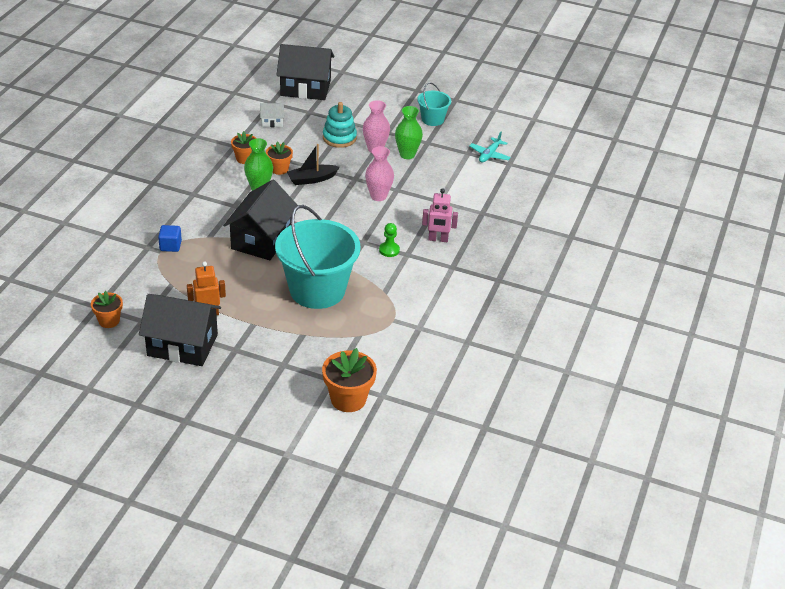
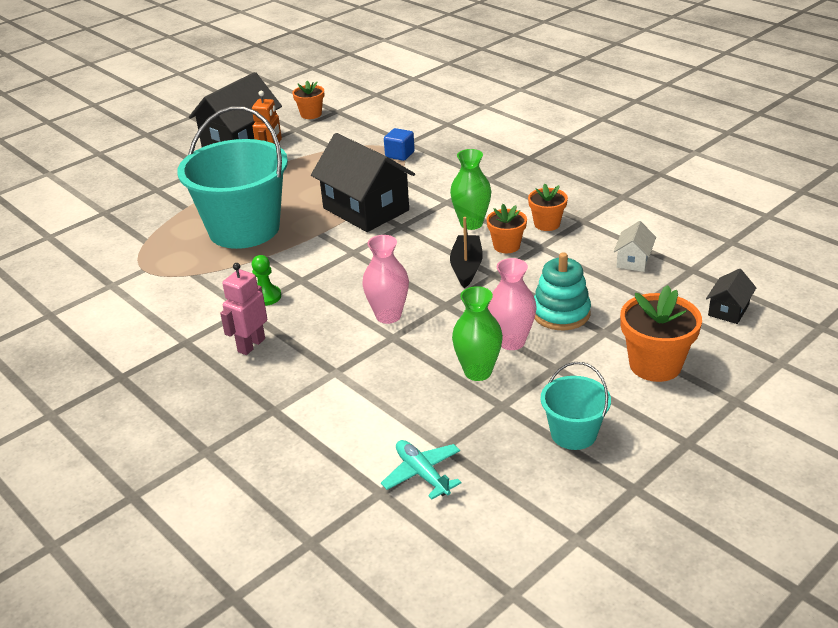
camera: 120 degrees right, 5 degrees down
(305, 88) = (728, 310): black house -> black house, size x0.45
(348, 399) = (68, 216): orange flower pot -> orange flower pot (655, 365)

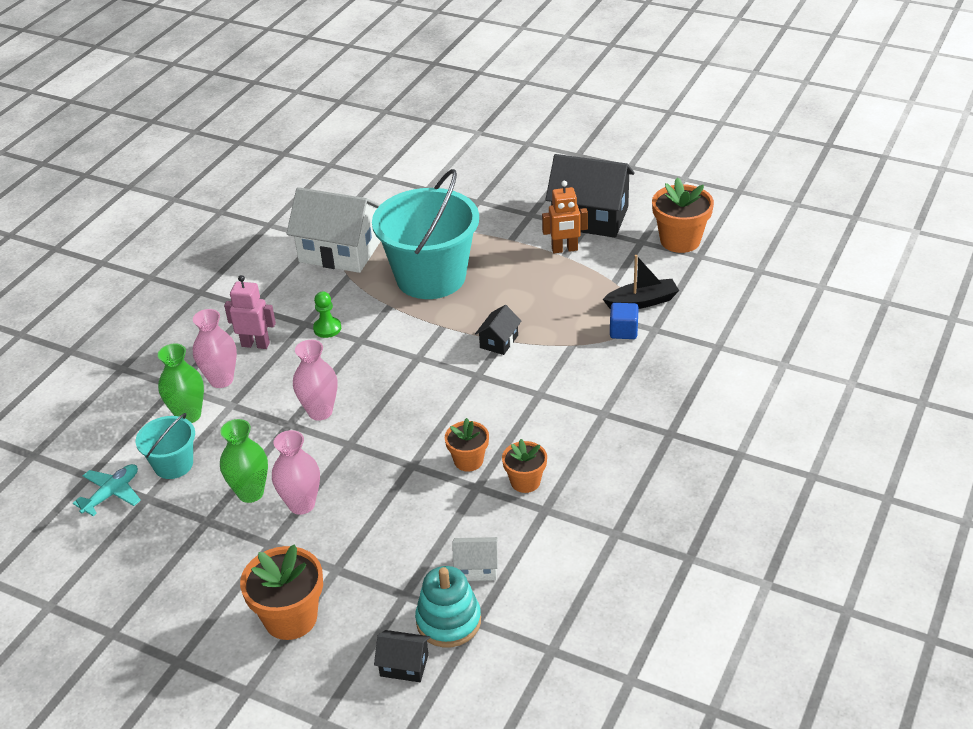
camera: 70 degrees right, 5 degrees up
(149, 274) = (340, 251): none -> white house
(290, 375) = (221, 380): none -> pink vase
(311, 114) = (680, 240): orange flower pot -> orange flower pot, size x1.63
(366, 209) = (499, 341): black house -> black house, size x0.45
(466, 267) = (418, 441): black boat -> black boat (642, 302)
(471, 224) = (502, 423): green vase -> green vase (188, 415)
(561, 313) = (358, 529): turquoise stacking toy -> turquoise stacking toy (448, 621)
(573, 433) = (177, 577): turquoise bucket -> turquoise bucket (173, 464)

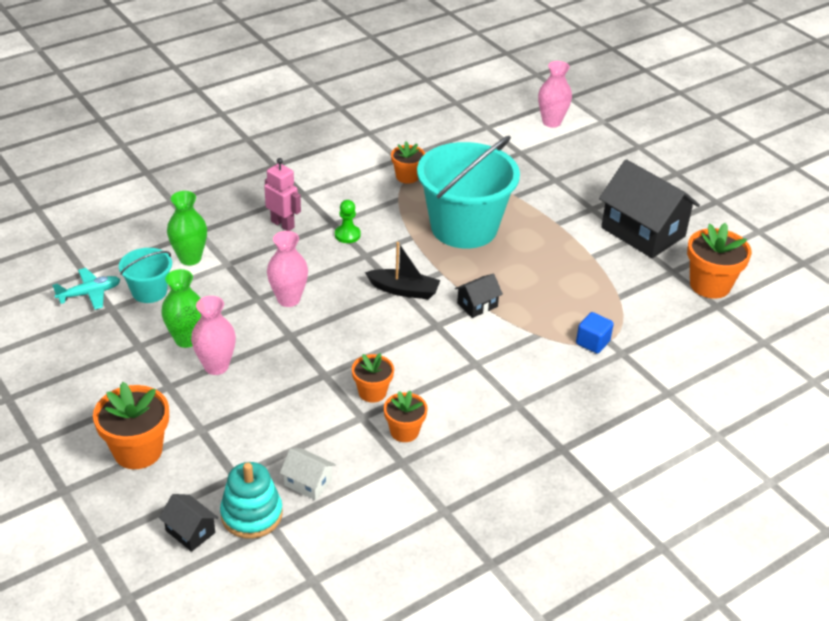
camera: 25 degrees right, 0 degrees up
(221, 380) = (235, 241): pink vase -> pink vase (551, 122)
(340, 251) = (407, 177): white house -> orange flower pot
(564, 249) = (597, 250): orange robot -> none
(642, 302) = (630, 324): black boat -> black boat (404, 290)

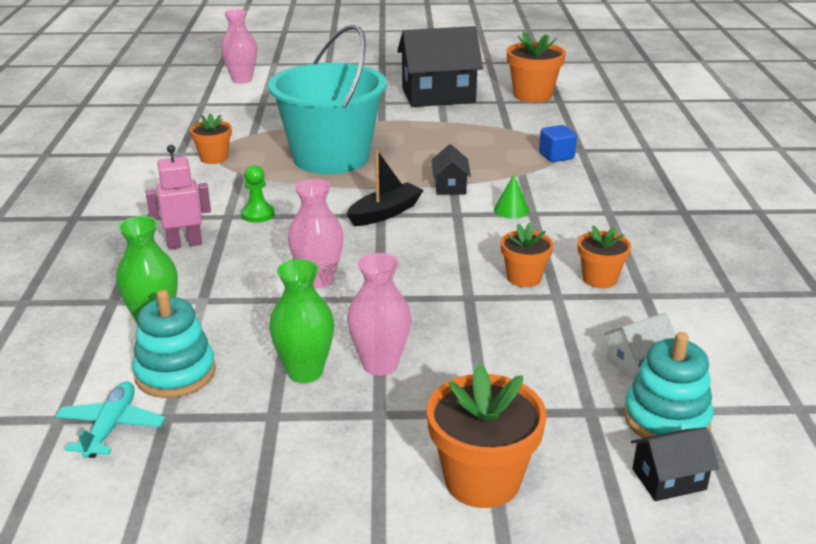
camera: 55 degrees left, 10 degrees down
(149, 291) = (175, 373): turquoise bucket -> turquoise stacking toy
(469, 350) = (511, 210): none -> green cone

